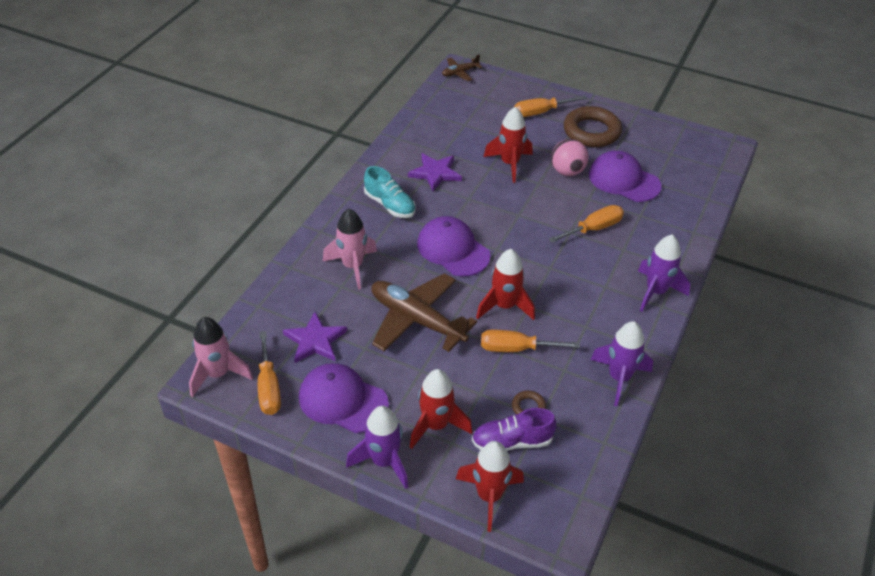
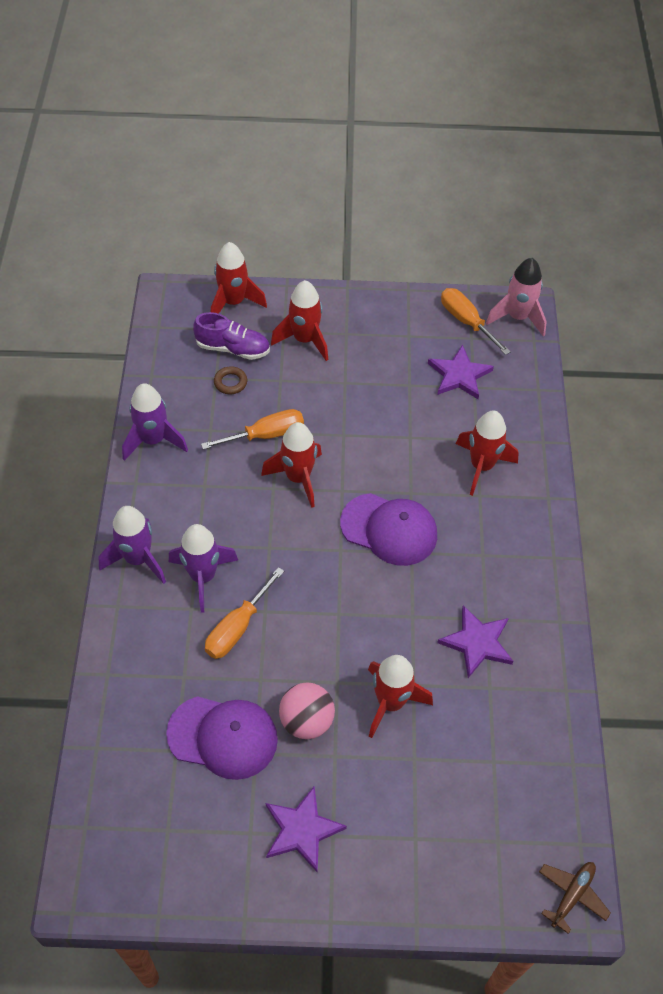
camera: 155 degrees right, 10 degrees up
(343, 400) = (396, 333): purple cap -> none
(353, 266) = (481, 466): pink rocket -> red rocket
(384, 461) = (331, 299): purple rocket -> purple rocket (203, 577)
(390, 205) = (498, 566): turquoise shoe -> none
(417, 320) = (378, 430): brown plane -> none
(512, 442) = (233, 348): purple shoe -> purple shoe turned 45 degrees clockwise
(540, 112) = (397, 844): orange screwdriver -> none
(591, 131) = (302, 830): brown ring -> purple star

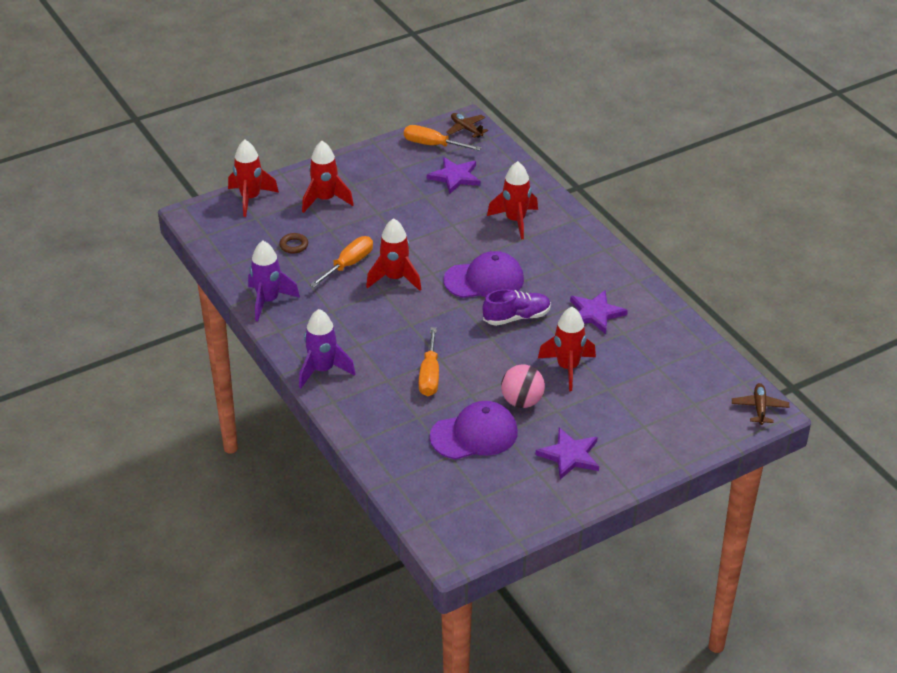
camera: 30 degrees left, 15 degrees down
(203, 577) = (379, 359): purple rocket -> none
(233, 348) = (276, 225): purple shoe -> purple shoe (517, 317)
(517, 317) = (466, 129): pink rocket -> brown plane

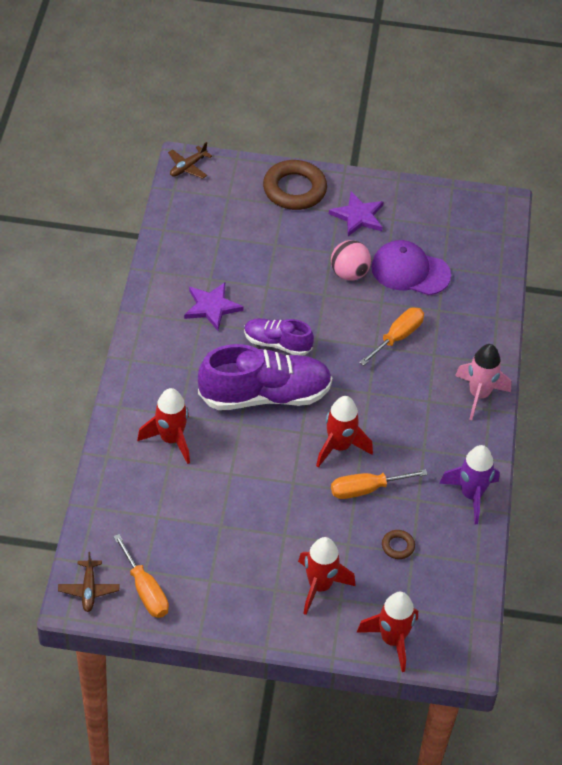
camera: 145 degrees left, 10 degrees up
(323, 370) = (479, 395): purple rocket -> pink rocket
(455, 177) = (168, 530): purple star -> none
(484, 280) = (265, 395): purple cap -> purple shoe
(568, 368) = (286, 277): red rocket -> none
(650, 445) = (294, 189): none -> brown ring

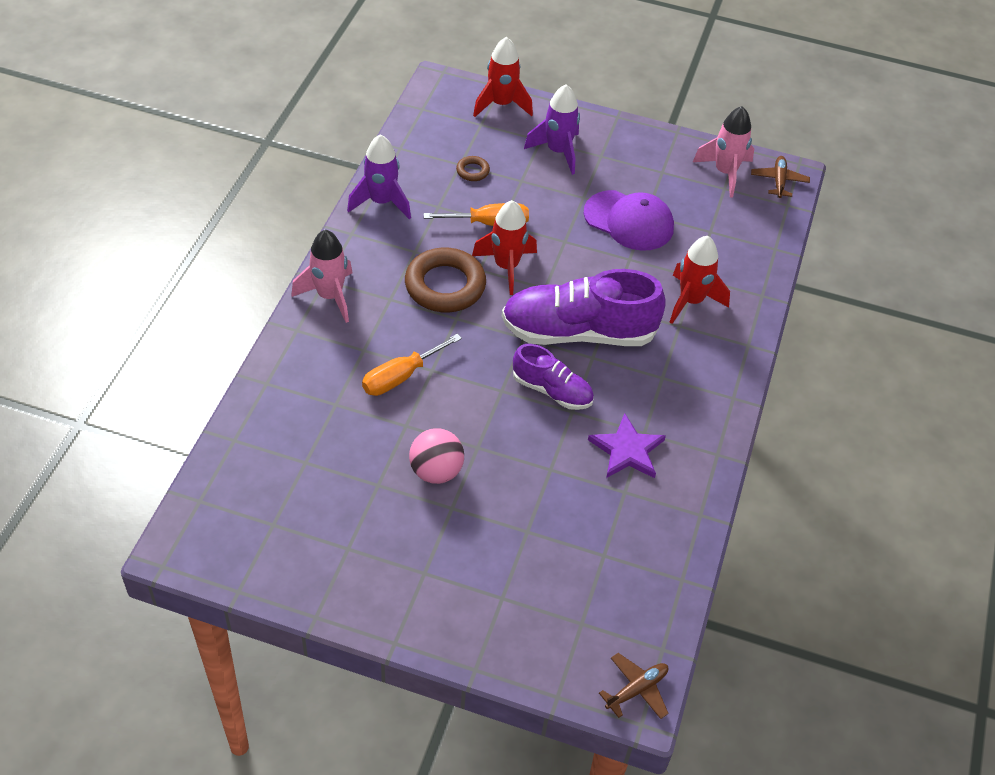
camera: 170 degrees left, 0 degrees up
(145, 590) = (725, 173): orange screwdriver -> pink rocket
(294, 189) = (479, 621): brown ring -> brown ring (445, 285)
(319, 586) = (558, 152): red rocket -> purple rocket
(358, 216) = (397, 559): purple star -> none
(410, 271) = (353, 463): purple cap -> purple cap (629, 221)

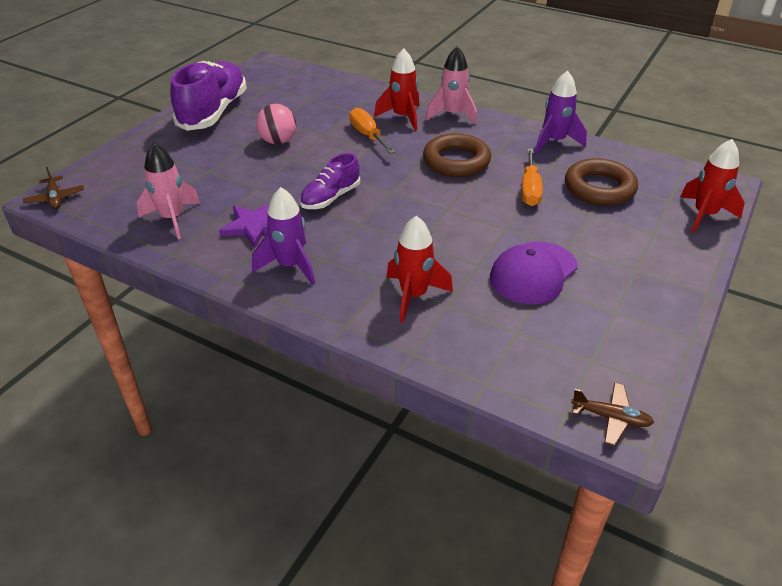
camera: 105 degrees right, 10 degrees down
(472, 171) = (599, 188): brown ring -> brown ring, size x2.25
(506, 267) = (474, 192): red rocket -> red rocket (402, 117)
(558, 152) = (636, 241): purple rocket -> purple rocket (290, 266)
(578, 332) = (390, 219): purple shoe -> purple shoe (213, 112)
(725, 173) = (620, 366): pink rocket -> pink rocket (172, 219)

